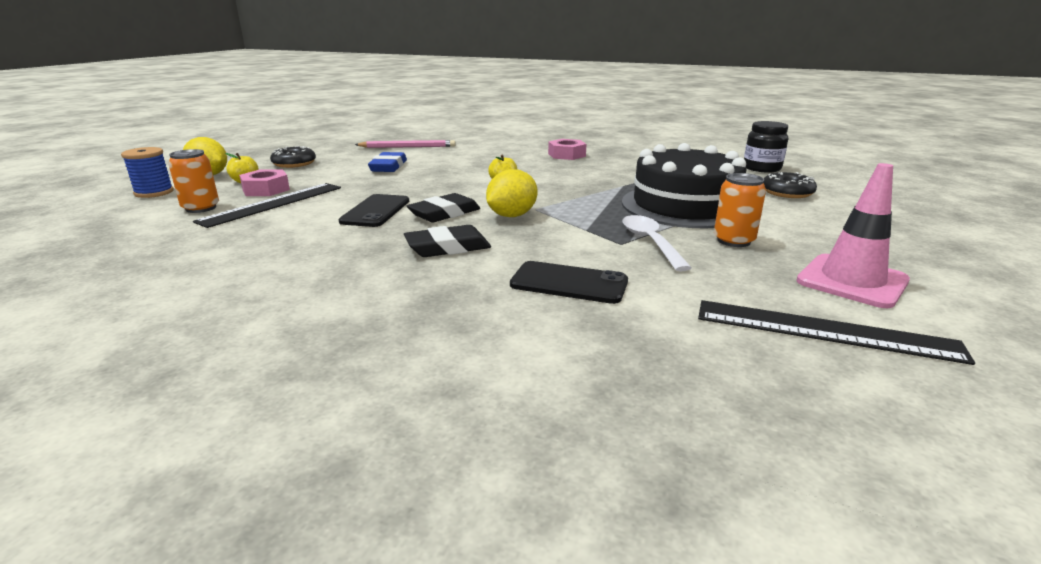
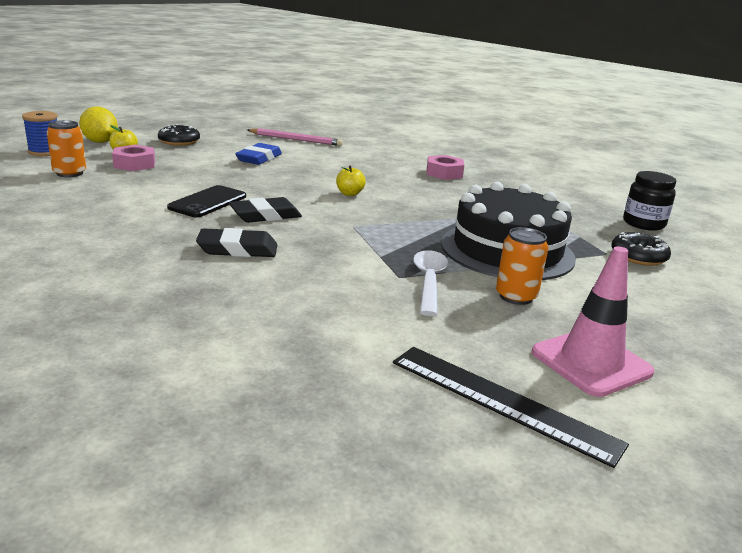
camera: 15 degrees right, 0 degrees up
(273, 204) = (129, 179): black ruler -> none
(512, 215) = (324, 229): yellow lemon -> none
(569, 283) = (311, 304): black phone -> none

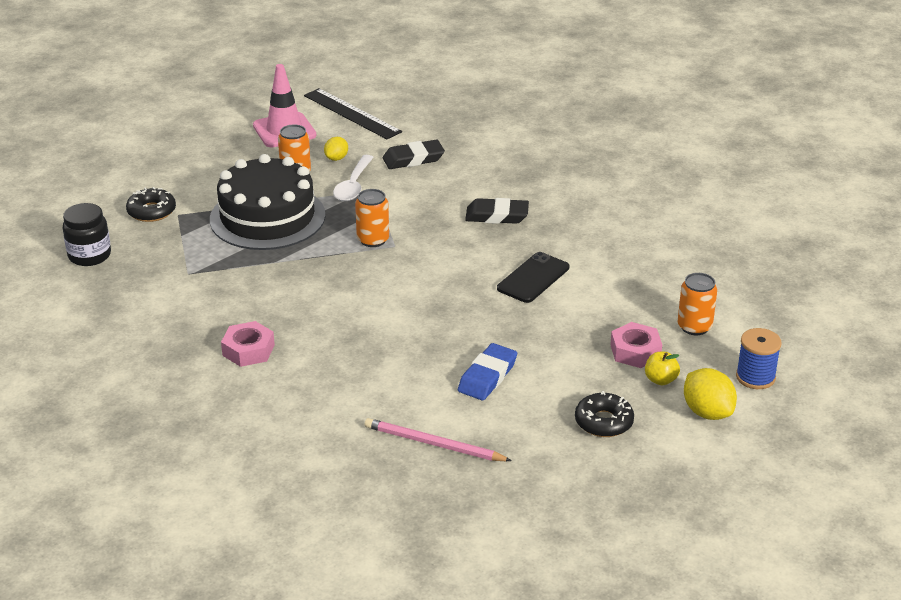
camera: 170 degrees left, 10 degrees up
(265, 215) = (476, 259): black eraser -> black eraser (413, 159)
(349, 194) = (385, 298): yellow apple -> none
(378, 231) = (373, 240): none -> orange can
(474, 317) = (336, 158): none -> yellow lemon

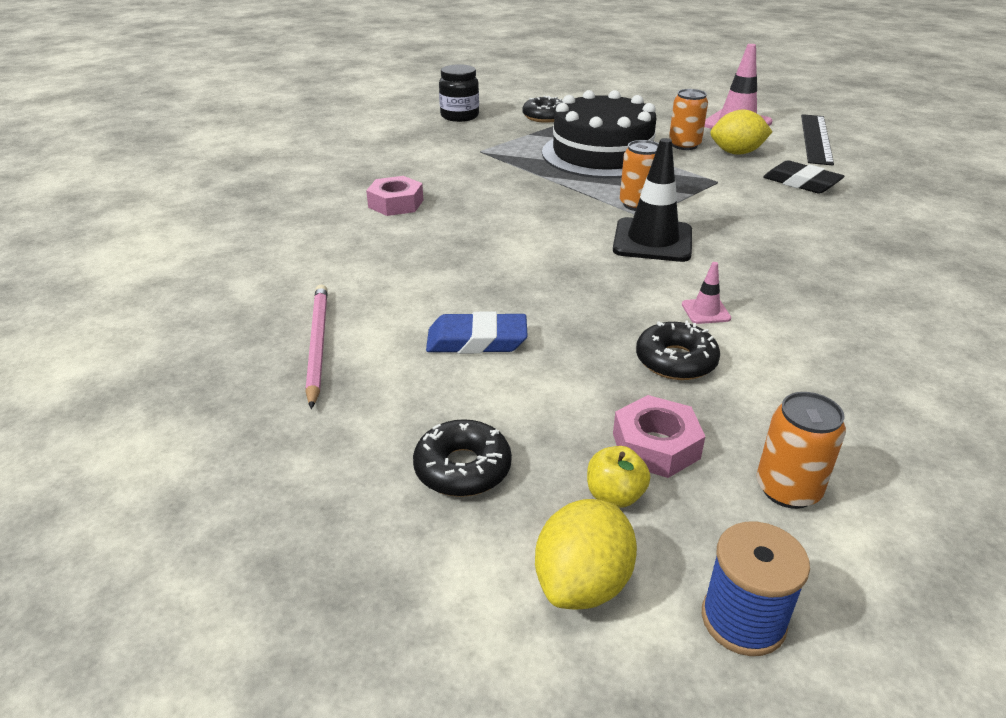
camera: 60 degrees right, 0 degrees up
(336, 158) = (736, 153): yellow lemon -> yellow lemon, size x1.67
(353, 185) = (708, 171): white spoon -> none
(431, 258) = (652, 240): none -> black traffic cone
(497, 216) = (785, 253): black eraser -> none
(533, 278) = (705, 311): black phone -> pink traffic cone
(571, 312) = (676, 361): none -> black donut

